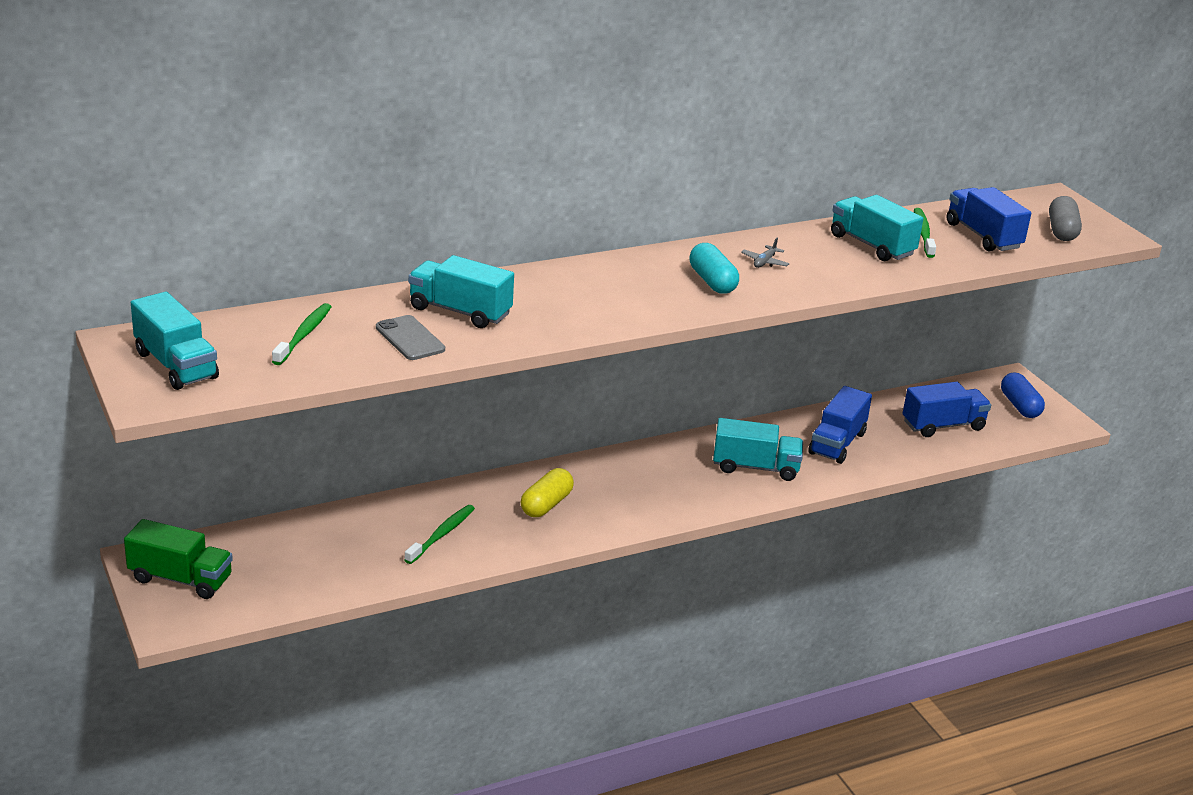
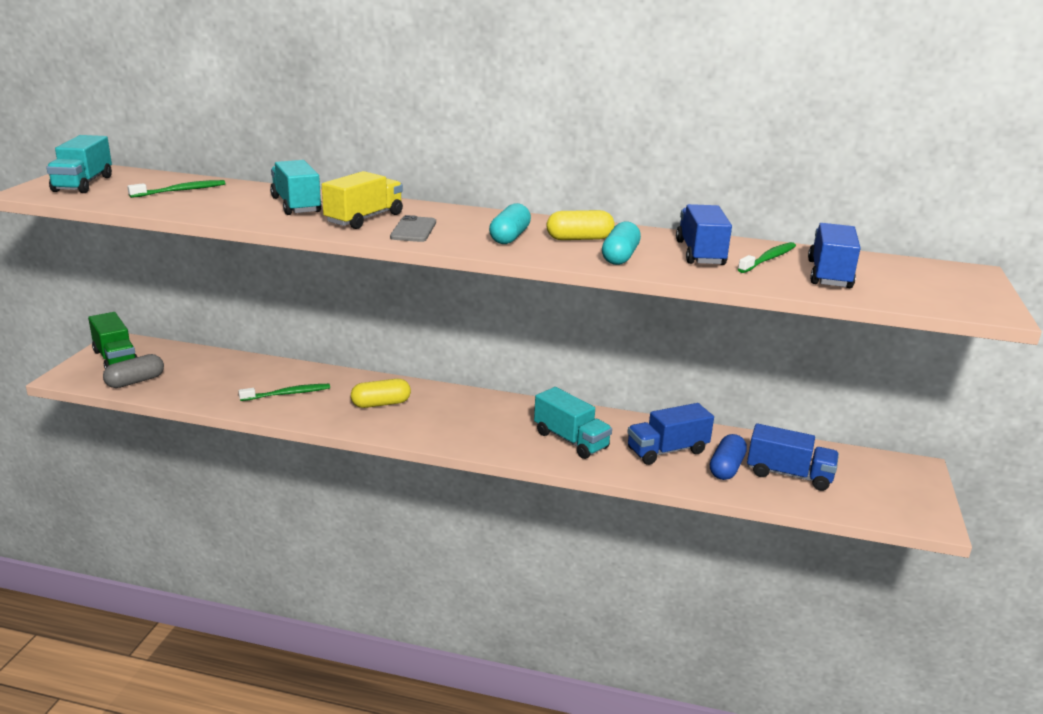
camera: 40 degrees right, 5 degrees down
(410, 338) = (232, 207): grey phone -> grey phone (413, 230)
(556, 305) = (364, 218): none -> yellow truck
(764, 262) = (579, 239): grey plane -> yellow capsule
(827, 273) = (620, 257): none -> turquoise capsule
(871, 245) = (700, 253): turquoise truck -> blue truck
(1019, 406) = (894, 489): blue capsule -> blue capsule (726, 468)
(1062, 231) = (929, 292): grey capsule -> grey capsule (135, 381)

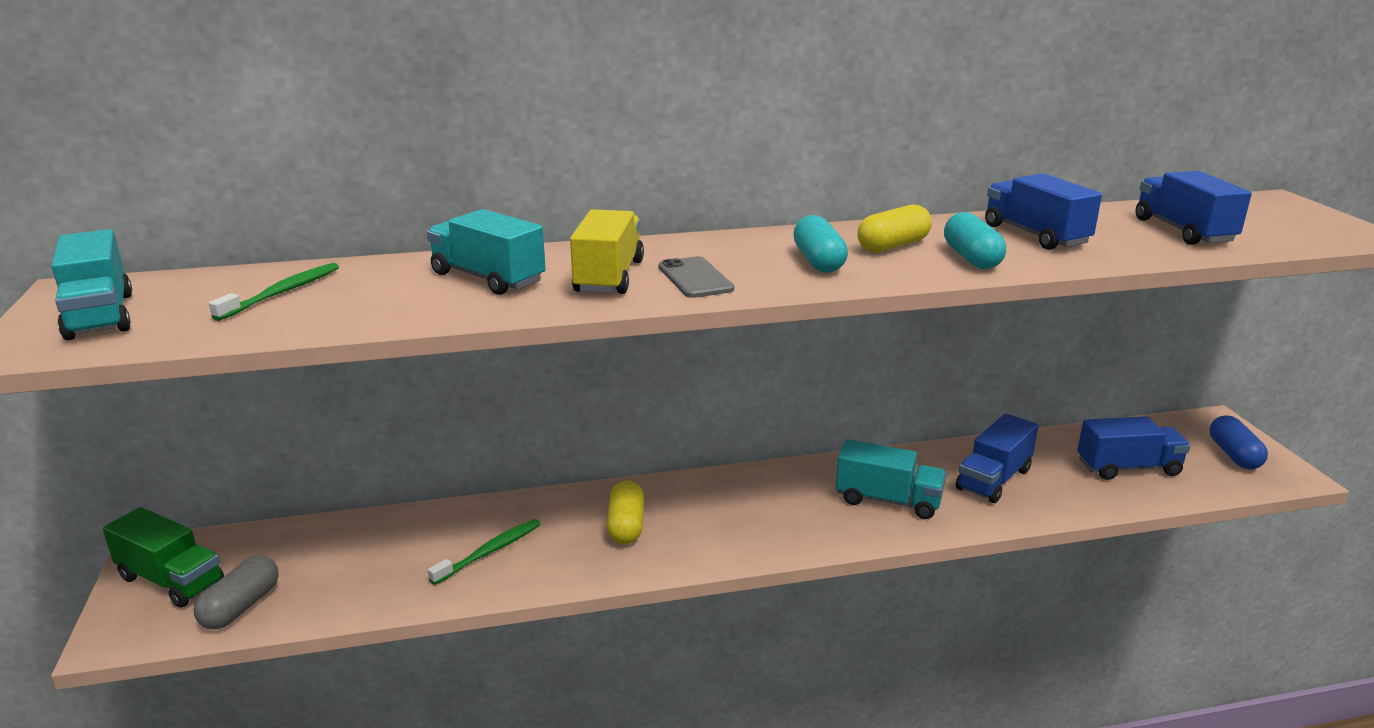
camera: 25 degrees left, 0 degrees up
(381, 404) = (626, 526): yellow capsule -> yellow capsule turned 45 degrees counterclockwise
(726, 468) = (1068, 480): blue capsule -> blue capsule (1233, 455)
(768, 259) = (1104, 226): green toothbrush -> none

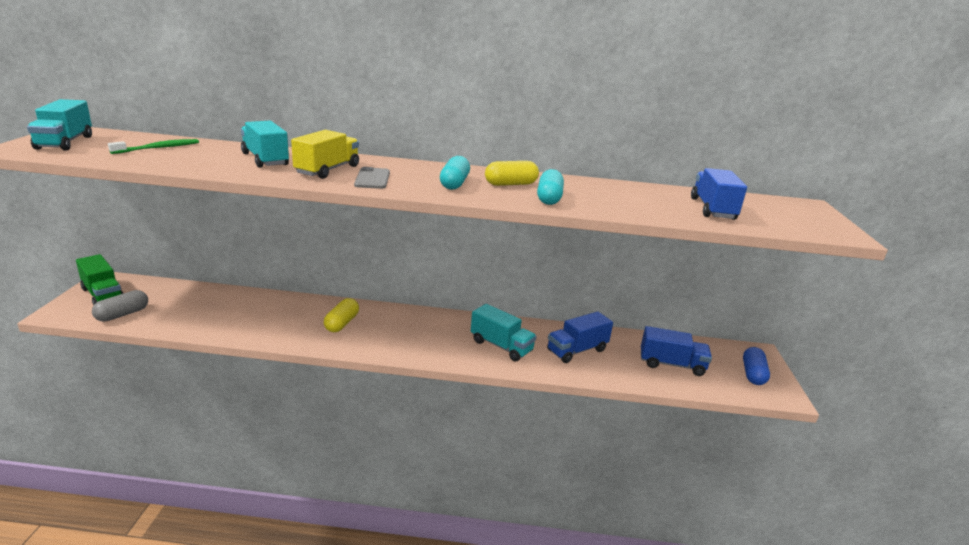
camera: 15 degrees right, 0 degrees up
(489, 552) = (261, 319): green toothbrush -> none
(1035, 235) = (609, 194): blue truck -> none

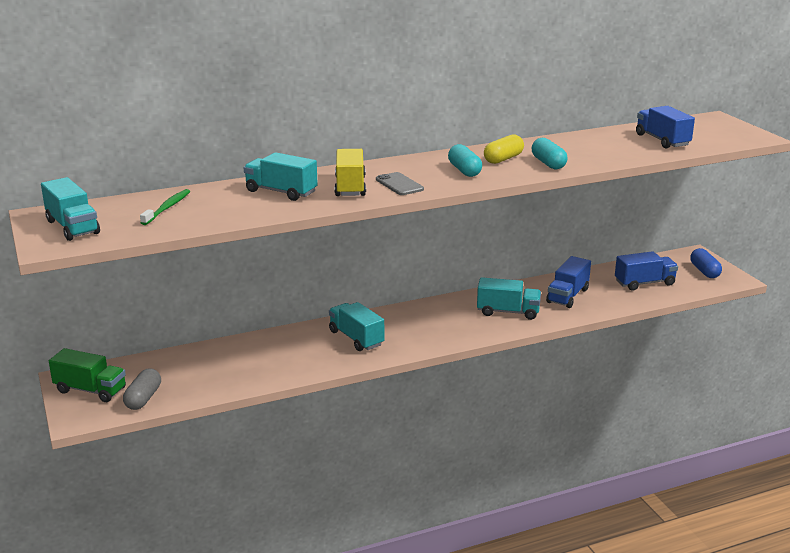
camera: 25 degrees left, 0 degrees up
(342, 323) = (356, 338): yellow capsule -> turquoise truck

